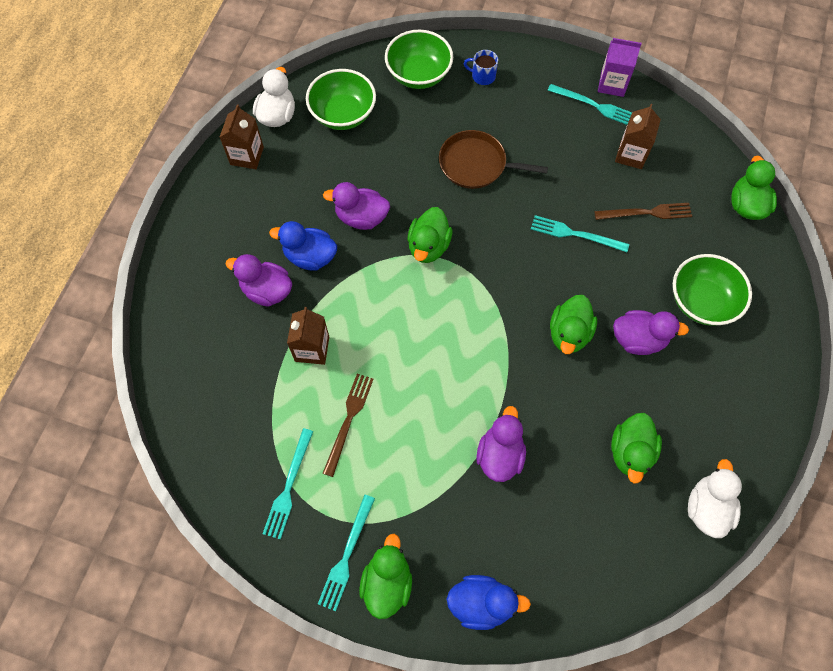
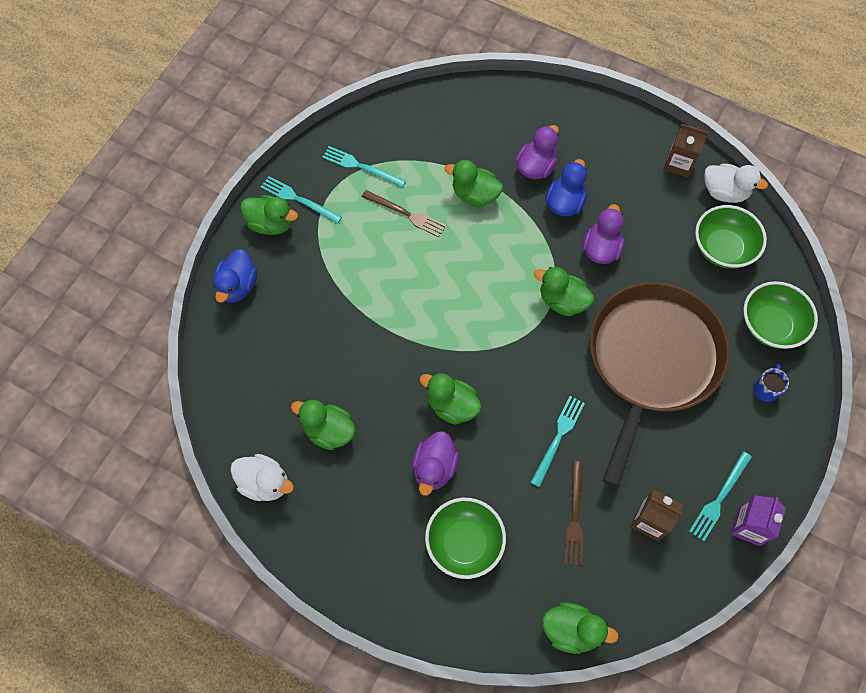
camera: 100 degrees right, 0 degrees up
(312, 349) = (475, 195): brown carton -> green duck
(476, 164) = (651, 360): brown pan -> brown pan, size x1.99
(500, 455) = (351, 323): purple duck -> none

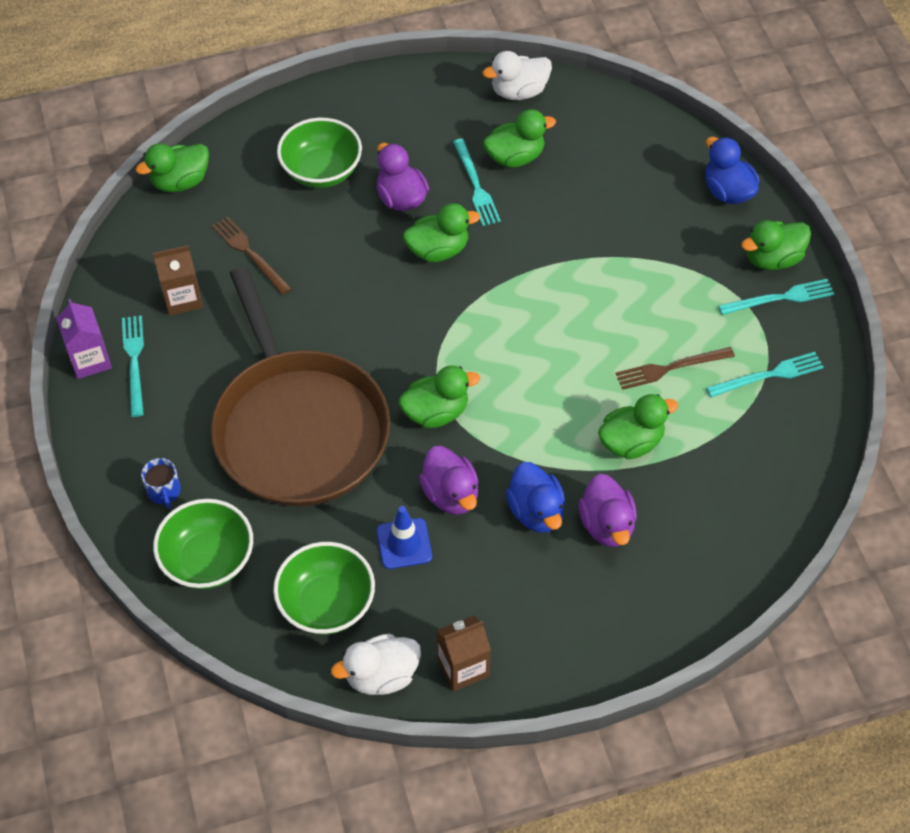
camera: 135 degrees right, 10 degrees down
(558, 438) = (322, 298): turquoise fork -> turquoise fork (476, 185)
(652, 245) = (404, 544): none -> blue traffic cone

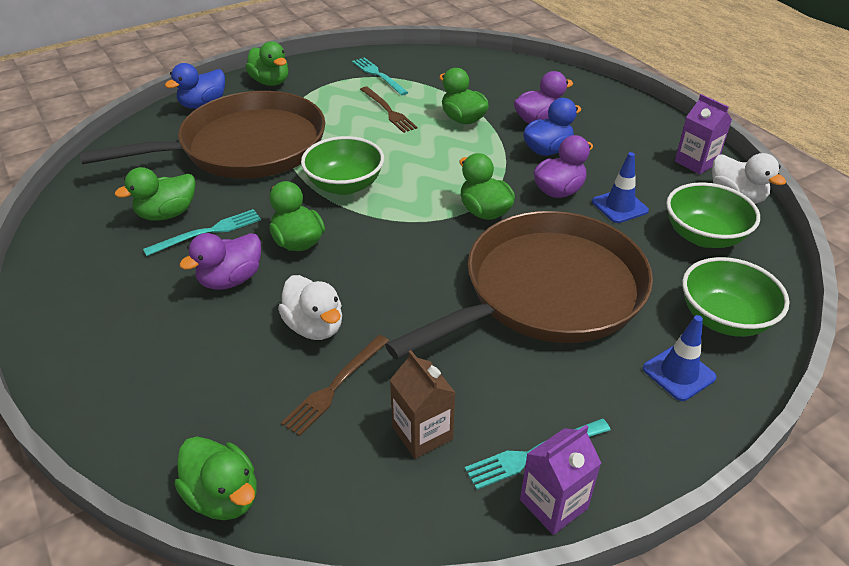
camera: 105 degrees left, 15 degrees down
(164, 491) = (678, 373): blue mug -> blue traffic cone
(321, 171) = (194, 352): green bowl -> green bowl (345, 185)
(463, 667) = (696, 162): brown carton -> purple carton
(515, 157) = (167, 214): green duck -> green duck turned 90 degrees counterclockwise
(519, 91) = (72, 225): white duck -> white duck (315, 326)
(622, 224) = (246, 147): none -> brown pan
(780, 298) = (307, 76): turquoise fork -> none

